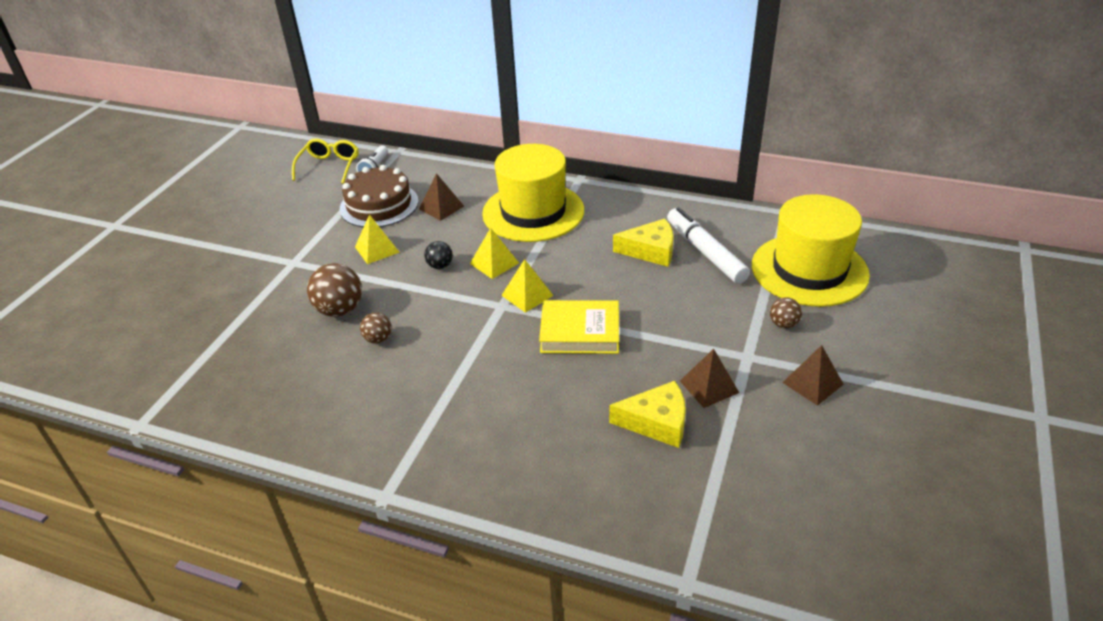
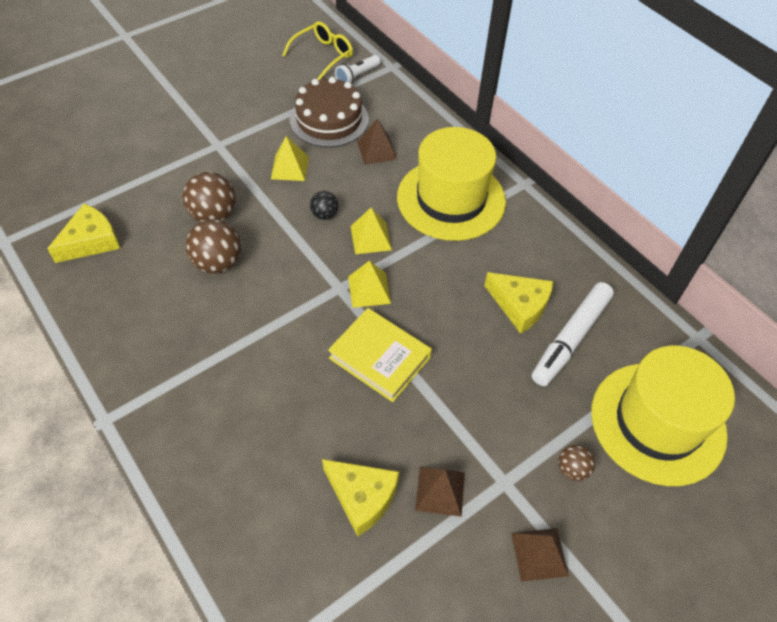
camera: 30 degrees right, 15 degrees up
(236, 381) = (91, 241): none -> yellow cheese
(378, 339) = (218, 263): brown ball -> brown ball, size x1.79
(705, 252) = (571, 338): white marker -> white marker turned 150 degrees counterclockwise

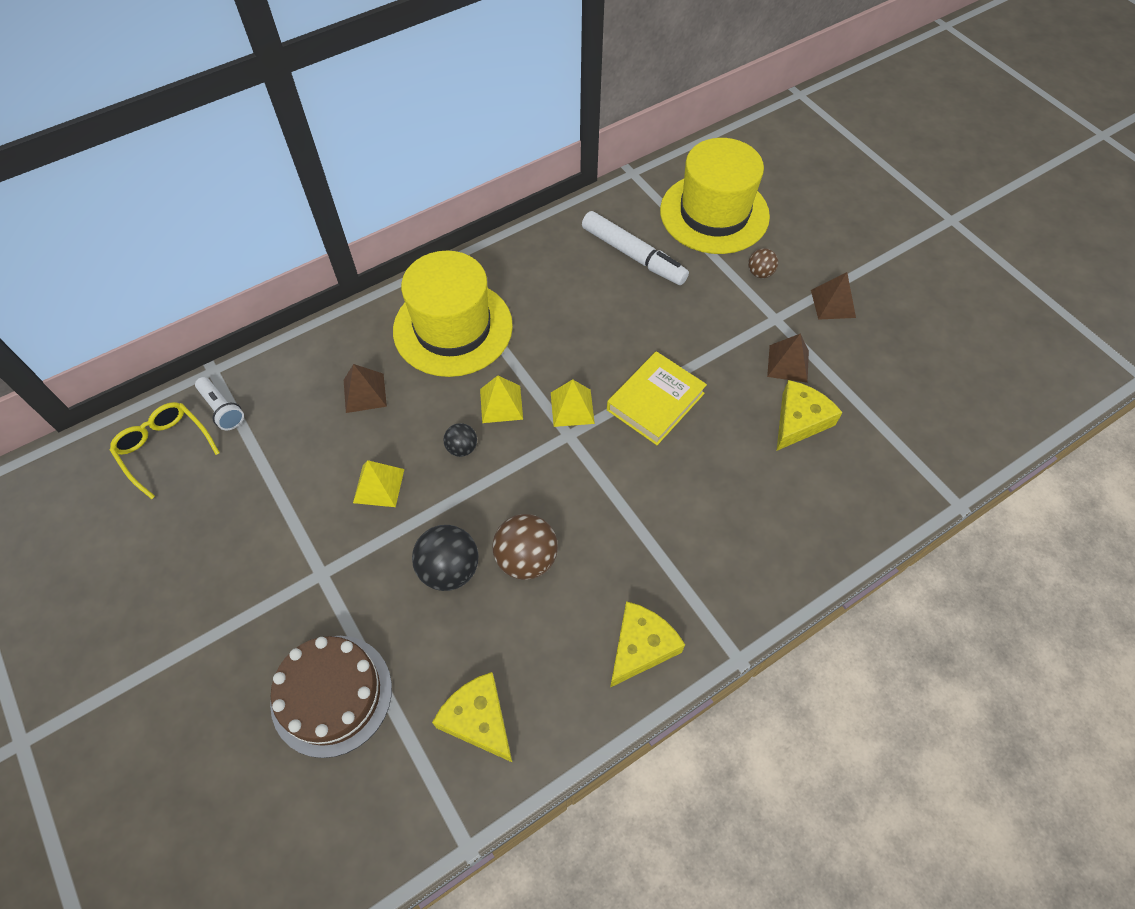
camera: 85 degrees left, 5 degrees up
(213, 215) = (449, 569): brown ball -> black ball
(329, 119) = (299, 442): brown cake -> brown cake (331, 695)
(520, 305) = (596, 286): yellow cheese -> yellow cheese (641, 646)

